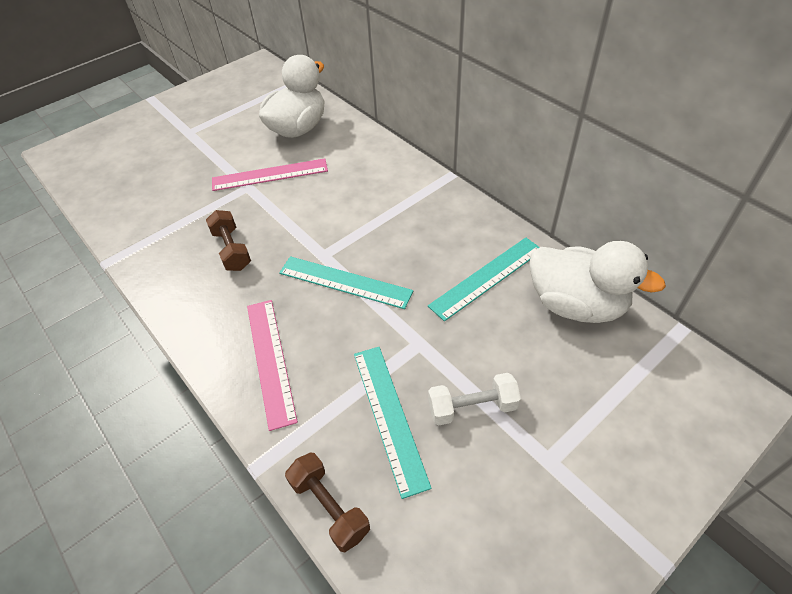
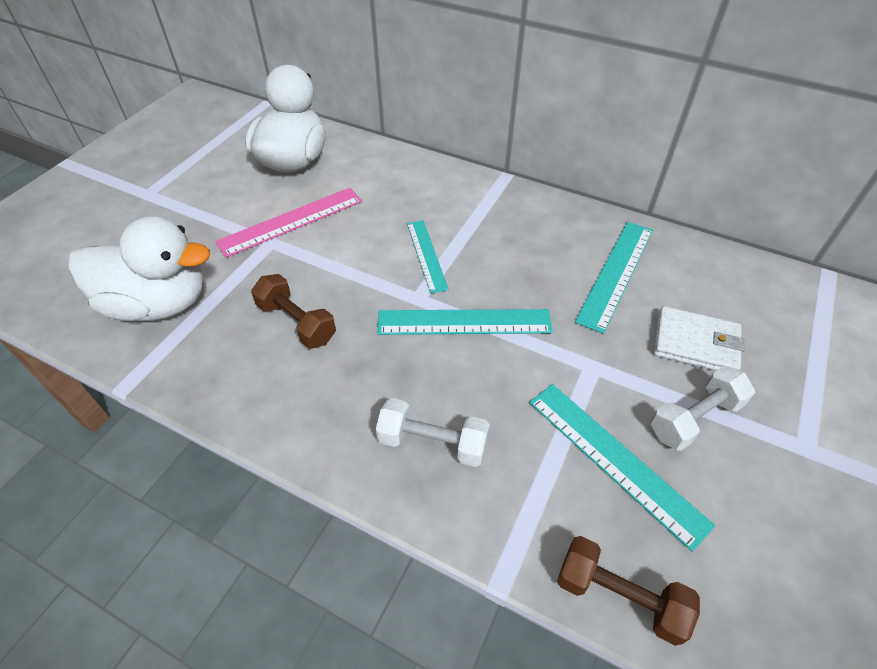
camera: 25 degrees left, 0 degrees up
(270, 360) = (433, 442): pink ruler -> white dumbbell
(349, 224) = (426, 255): none -> turquoise ruler
(514, 351) = (695, 343): none -> white wallet
(576, 304) = (720, 277): white duck -> white duck (159, 304)

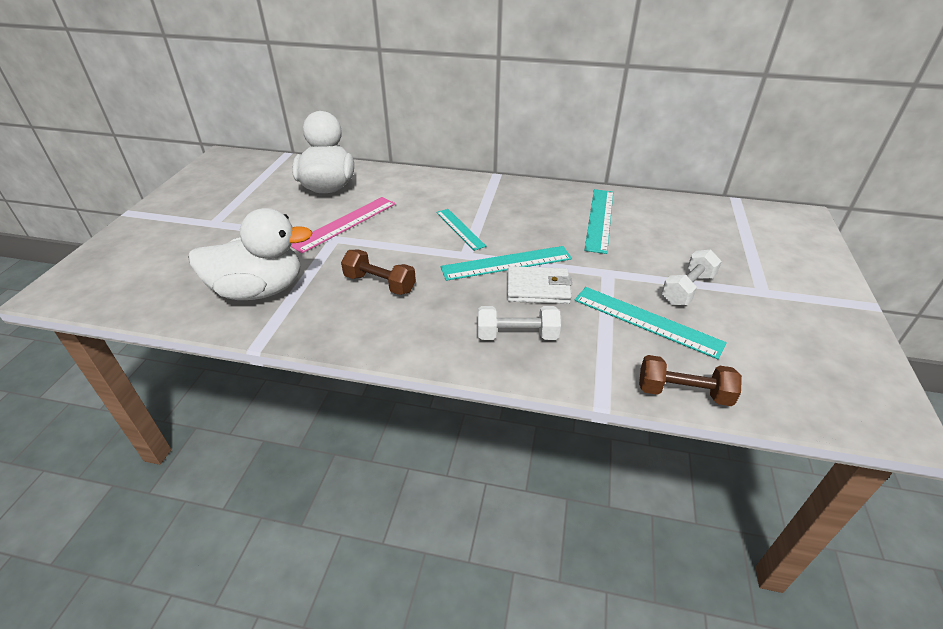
camera: 15 degrees left, 10 degrees down
(695, 343) = (669, 249): white wallet -> white wallet (538, 288)

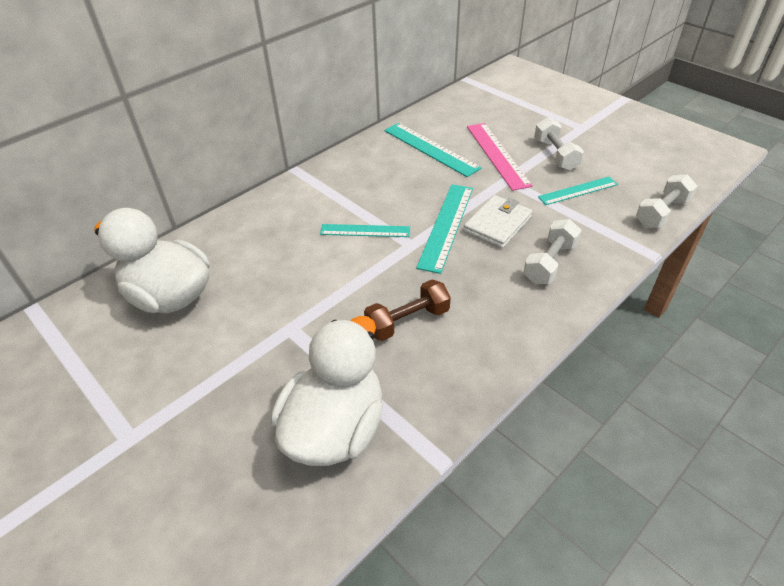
camera: 55 degrees left, 5 degrees up
(344, 224) = (268, 309): pink ruler -> pink ruler (497, 155)
(646, 321) = (578, 191): turquoise ruler -> turquoise ruler, size x0.66
(683, 393) = (662, 213): brown dumbbell -> white dumbbell

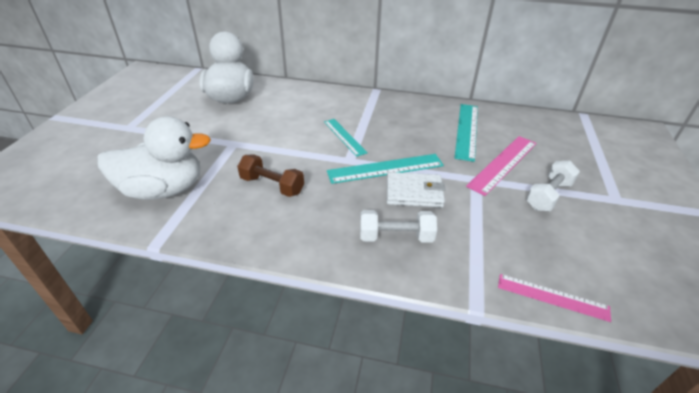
camera: 55 degrees right, 5 degrees down
(578, 191) = (513, 225): turquoise ruler -> none
(662, 213) = (552, 297): white dumbbell -> pink ruler

